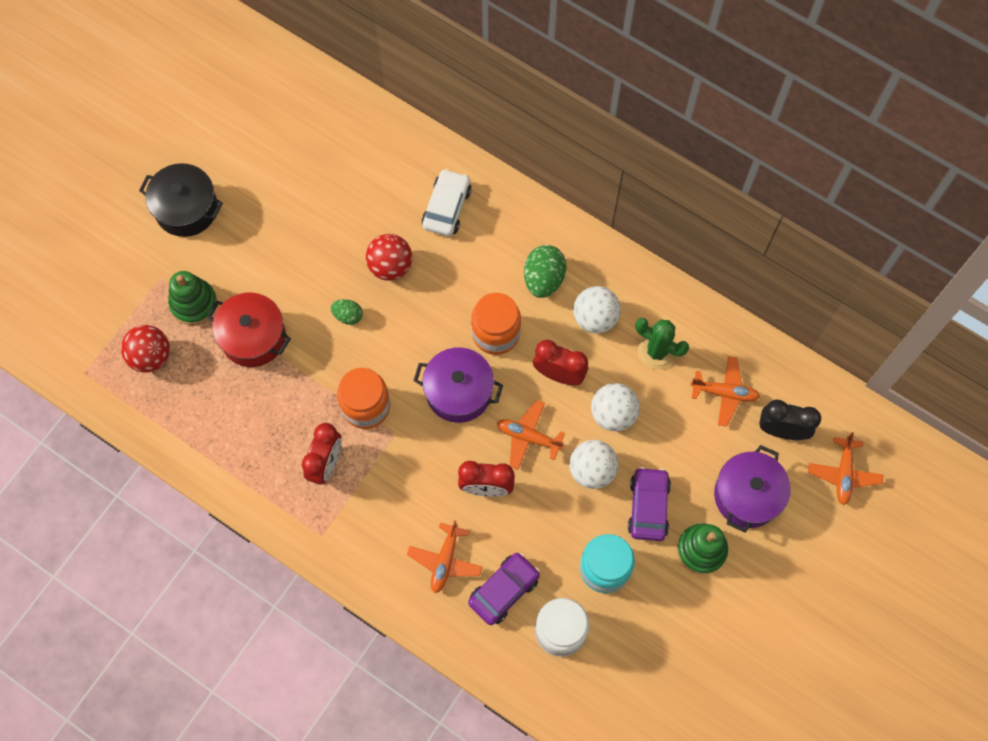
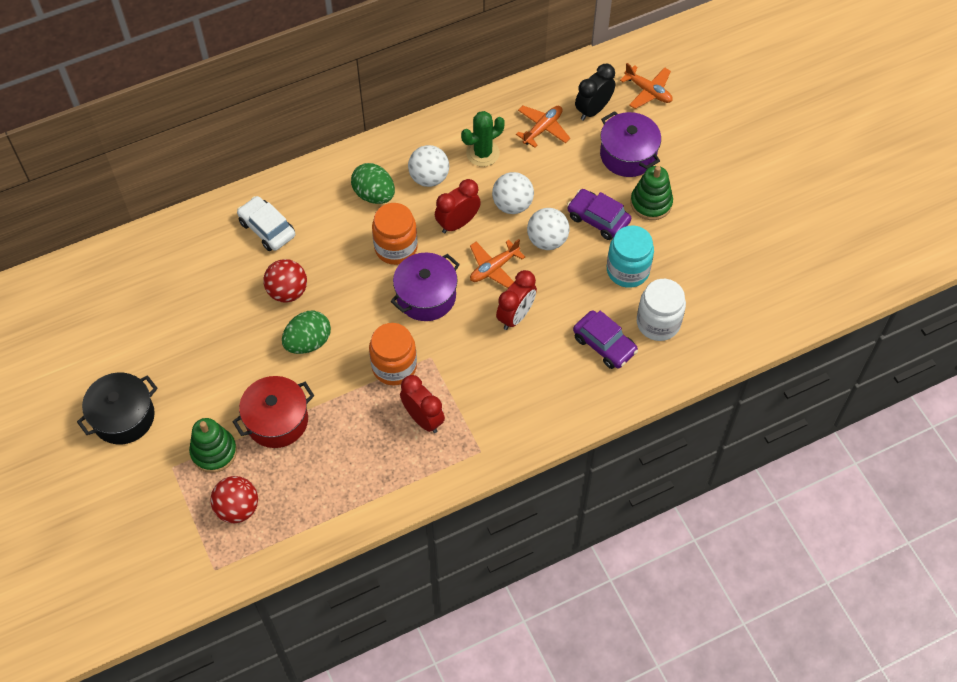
camera: 60 degrees left, 10 degrees down
(348, 316) = (308, 342): green egg -> green egg, size x1.72
(445, 560) = (556, 373): orange plane -> none
(504, 590) = (604, 344): purple car -> purple car turned 150 degrees clockwise

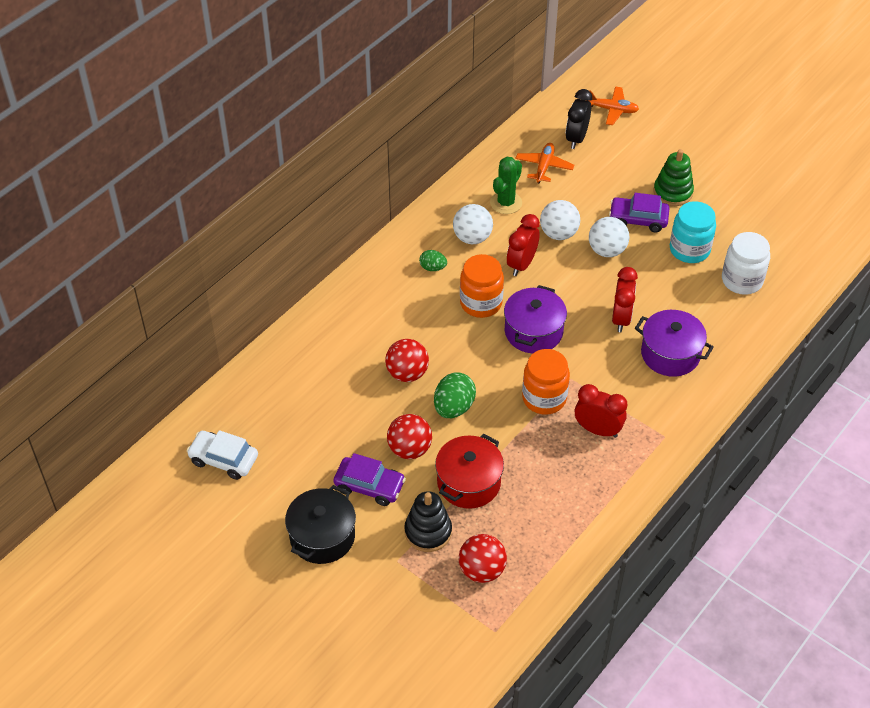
camera: 25 degrees left, 10 degrees down
(214, 452) = (428, 532): green stacking toy -> black stacking toy
(245, 366) = (409, 449): none -> red ball
(267, 229) = (354, 329): white car -> white car (223, 459)
(374, 194) = (433, 268): green egg -> green egg, size x0.58
(494, 268) = (577, 288): orange plane -> none
(604, 344) = (710, 313): purple car -> purple car (369, 486)
(628, 155) = (628, 163): purple pot -> purple pot (670, 354)

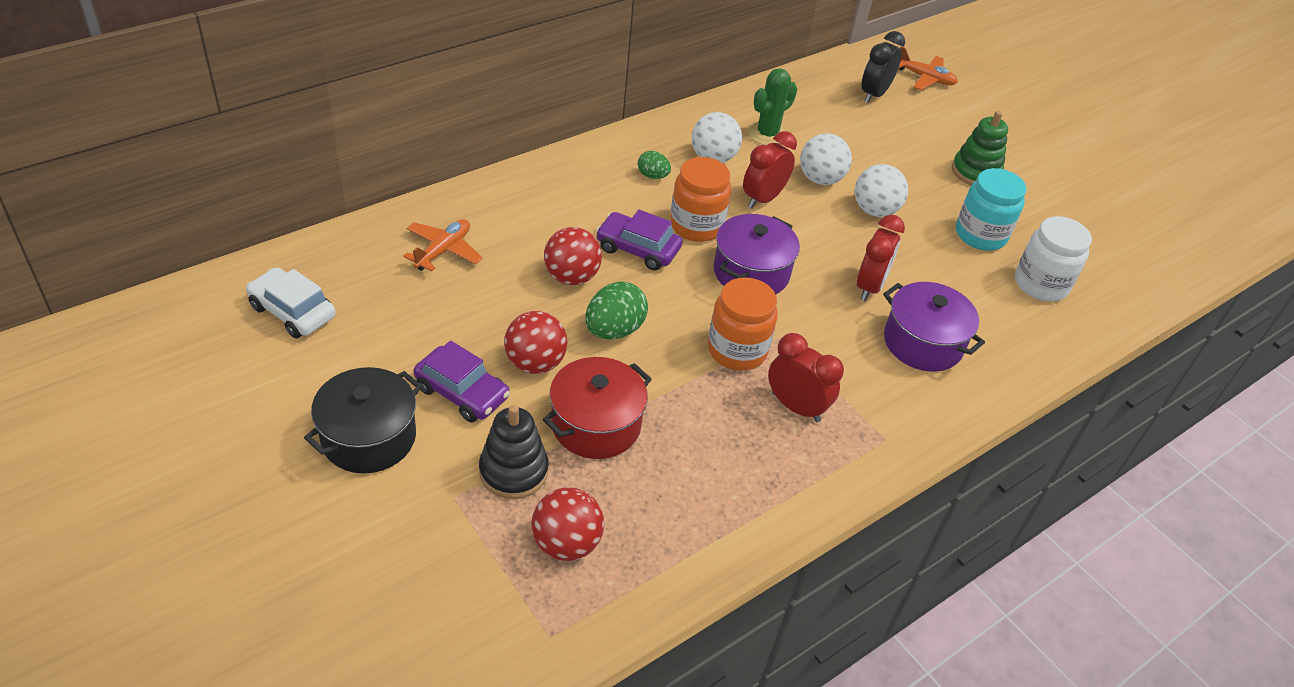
camera: 10 degrees right, 5 degrees down
(544, 167) = (826, 111): orange plane -> orange plane (443, 251)
(638, 219) = (924, 189): purple car -> purple car (638, 249)

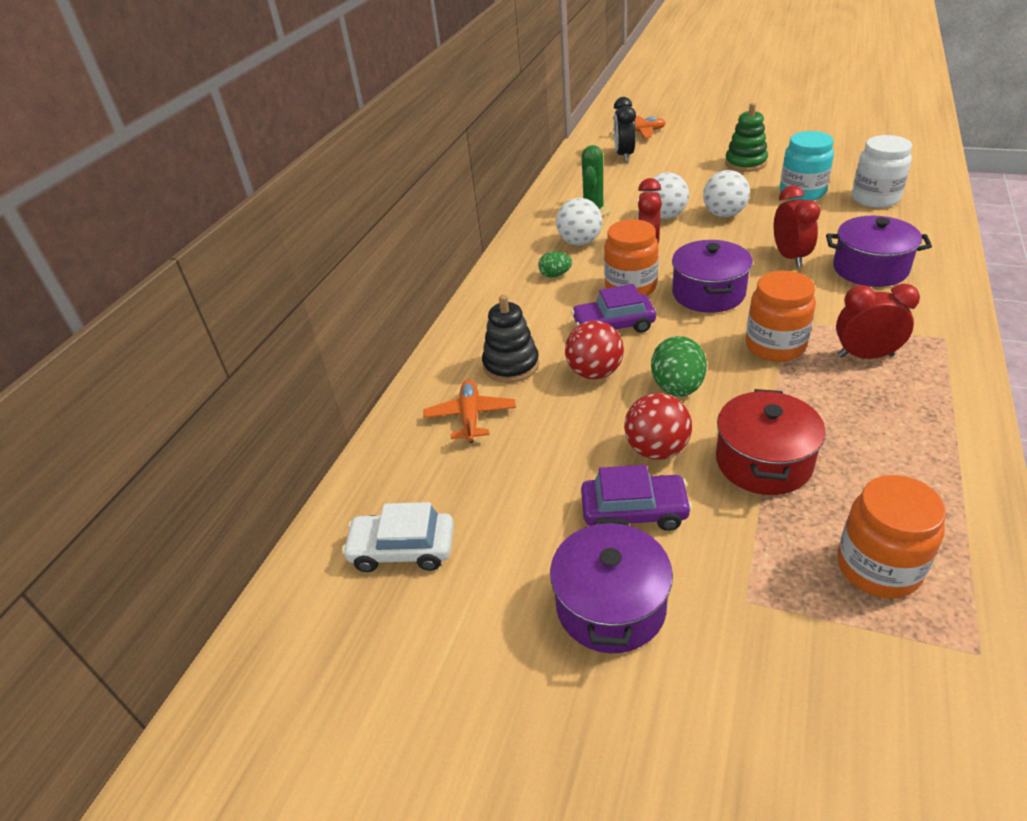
camera: 25 degrees left, 5 degrees down
(369, 437) = (611, 606): black pot -> purple pot
(513, 471) = (759, 542): black stacking toy -> black stacking toy (511, 365)
(566, 543) = (878, 567): red ball -> orange jar

